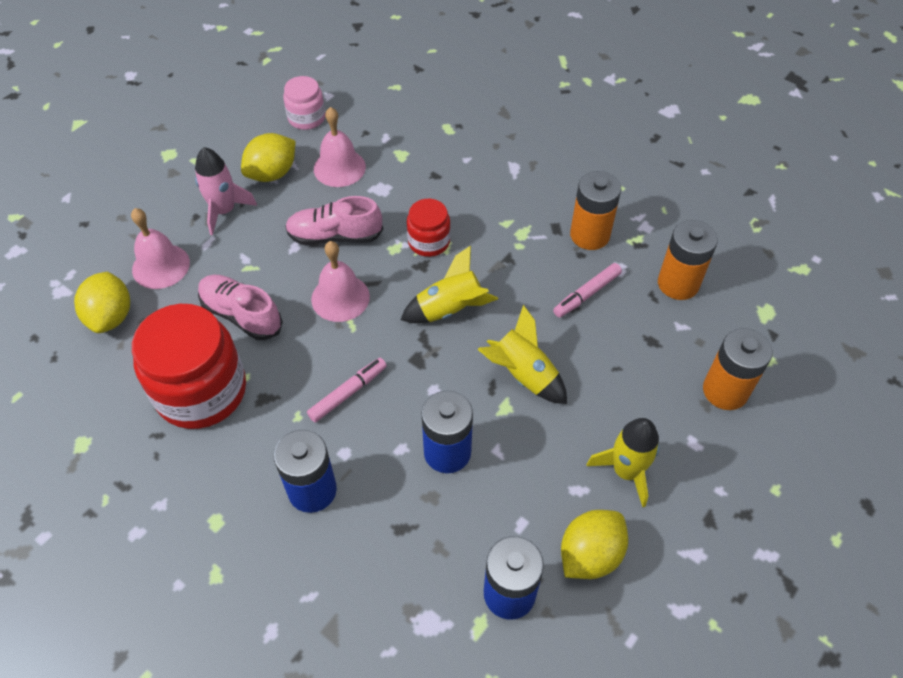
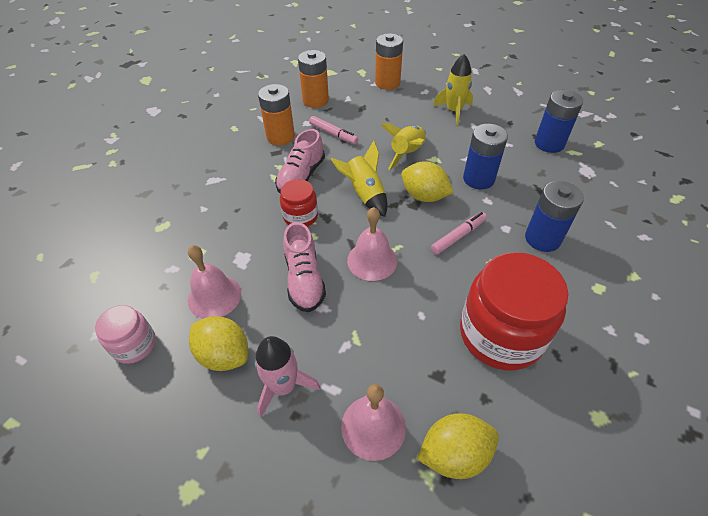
camera: 100 degrees left, 5 degrees down
(241, 315) = (412, 328): pink shoe -> pink shoe (301, 176)
(348, 393) = (458, 236): pink marker -> pink marker turned 105 degrees clockwise
(590, 554) = (509, 119): yellow lemon -> yellow lemon (424, 196)

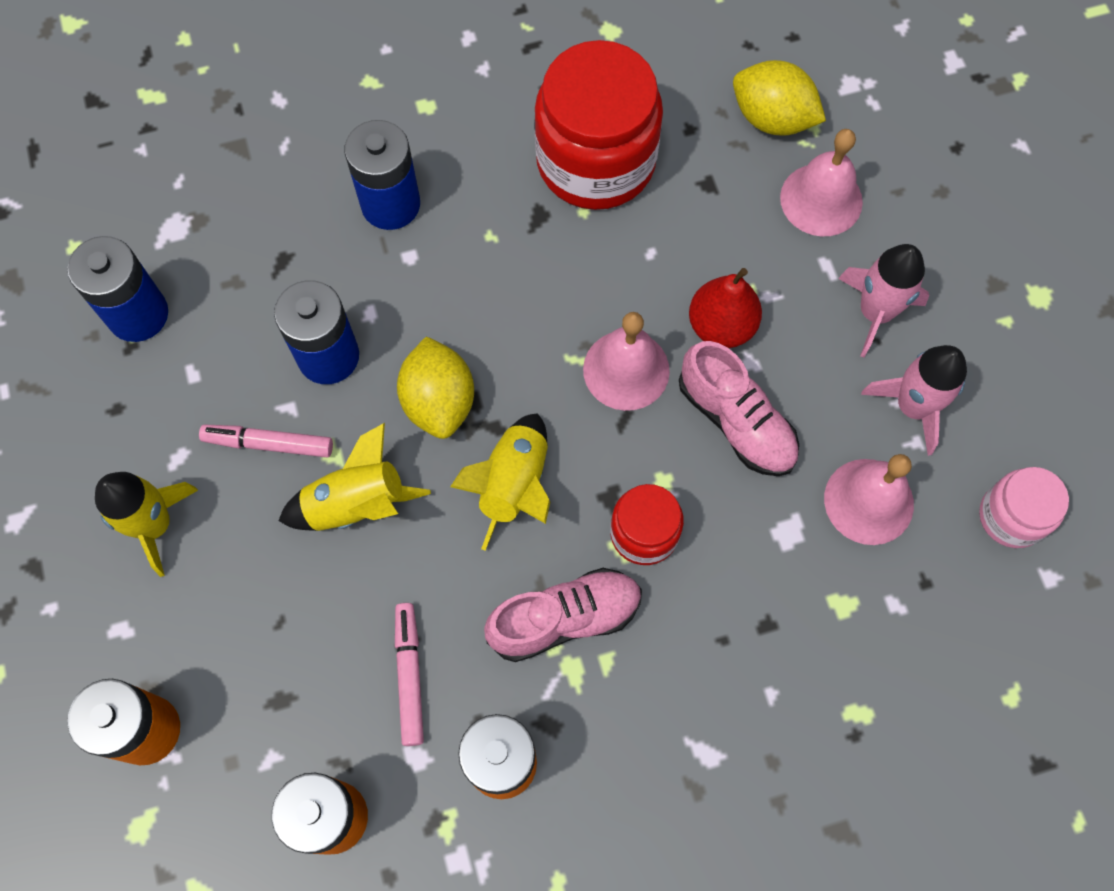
camera: 135 degrees left, 20 degrees up
(224, 355) = (913, 406): yellow lemon -> pink rocket
(304, 279) = (736, 421): pink shoe -> pink shoe turned 105 degrees clockwise
(353, 311) = (721, 326): none -> red pear
(458, 236) = (481, 301): pink marker -> pink marker (268, 444)

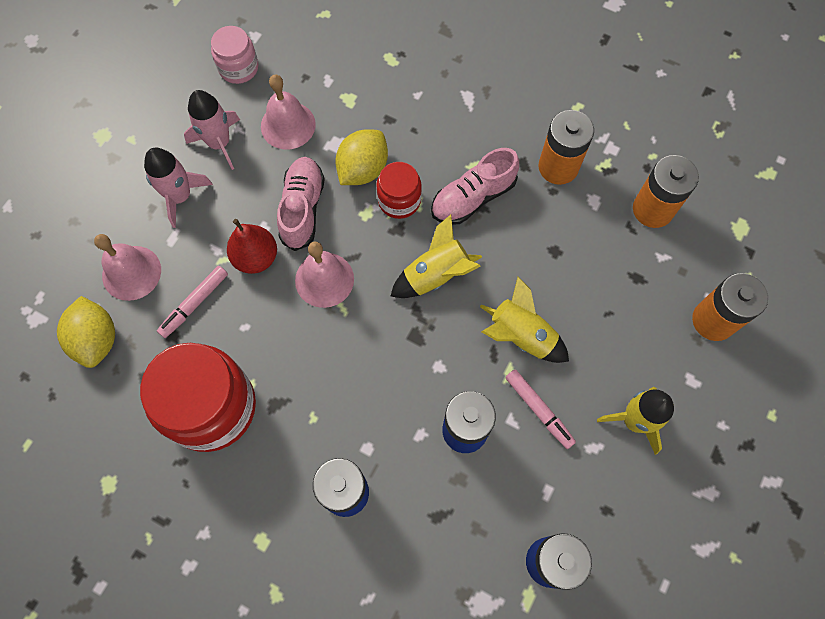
camera: 135 degrees left, 0 degrees up
(409, 675) = (566, 236): pink marker -> pink marker (195, 304)
(439, 401) = (431, 350): yellow lemon -> yellow lemon (363, 169)
(564, 618) = (473, 197): pink shoe -> pink shoe turned 60 degrees counterclockwise

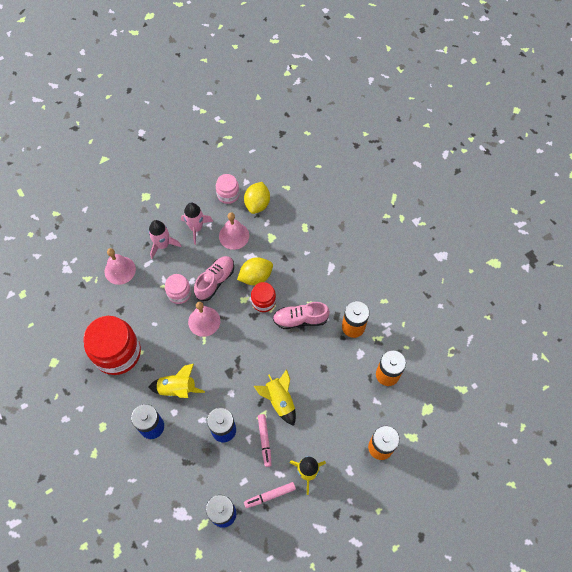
camera: 30 degrees right, 5 degrees down
(96, 339) = (87, 293): yellow lemon -> yellow lemon (257, 204)
(195, 304) = (139, 300): pink marker -> pink marker (270, 496)
(256, 257) = (179, 293): red pear -> pink jar
(436, 275) = (257, 348): yellow rocket -> yellow rocket (177, 388)

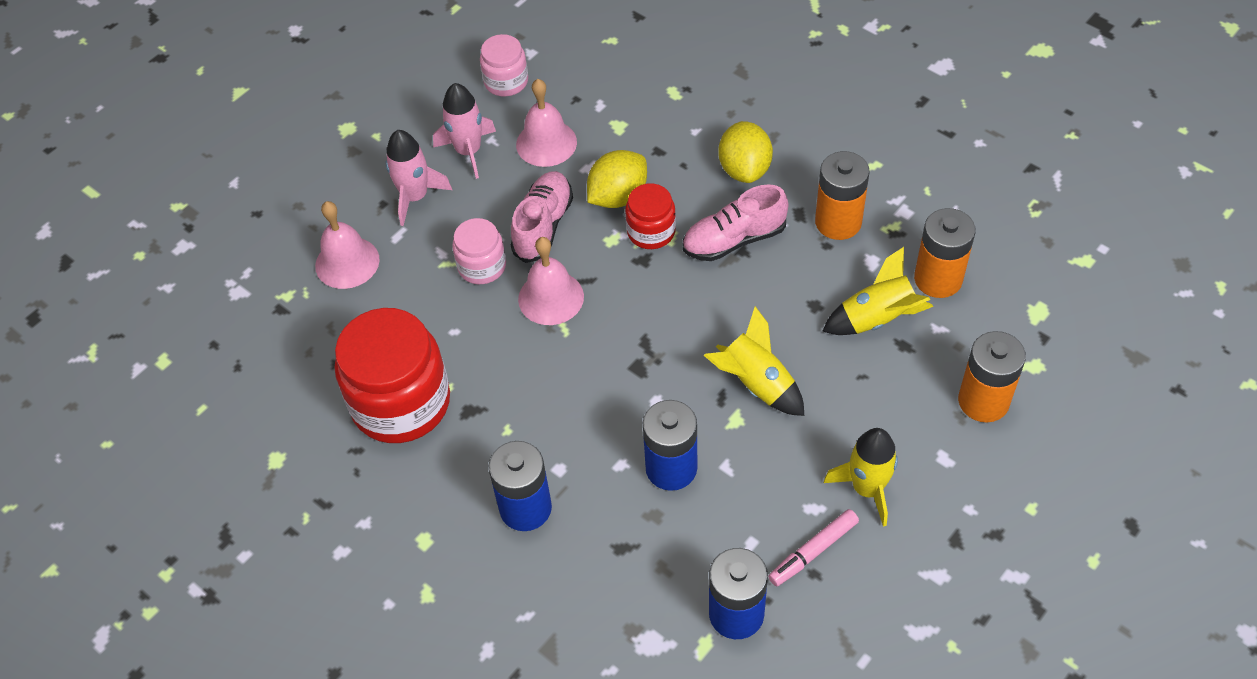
camera: 15 degrees left, 10 degrees down
(177, 388) = (548, 426): yellow rocket -> yellow rocket (877, 319)
(257, 204) = (568, 81): yellow lemon -> yellow lemon (744, 169)
(265, 441) = (759, 461): pink marker -> none

